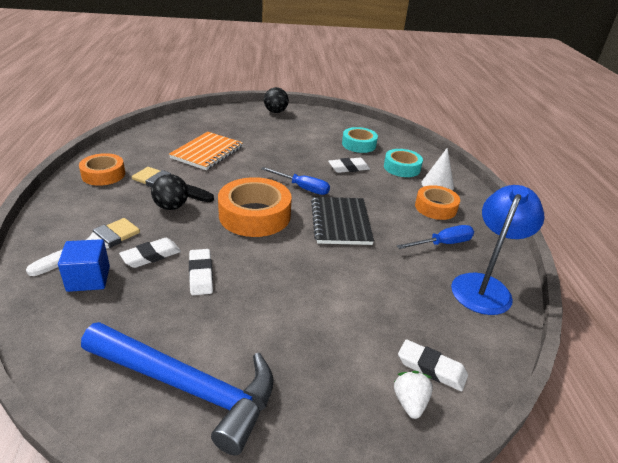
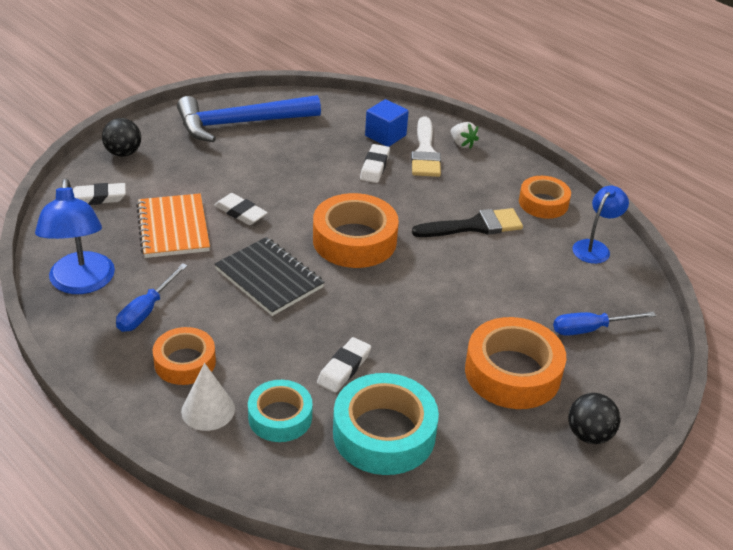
camera: 140 degrees right, 5 degrees up
(133, 146) = (595, 247): none -> blue lamp
(171, 207) = (432, 208): black ball -> black ball (123, 153)
(201, 275) = (321, 173): white eraser -> white eraser (240, 213)
(207, 152) = (519, 287): orange notebook -> orange notebook (173, 228)
(272, 134) = (512, 372): none -> orange tape
(302, 188) = (356, 300): blue screwdriver -> blue screwdriver (590, 329)
(359, 144) = (384, 433): turquoise tape -> turquoise tape, size x1.60
(410, 402) = (102, 174): white strawberry -> white strawberry (462, 144)

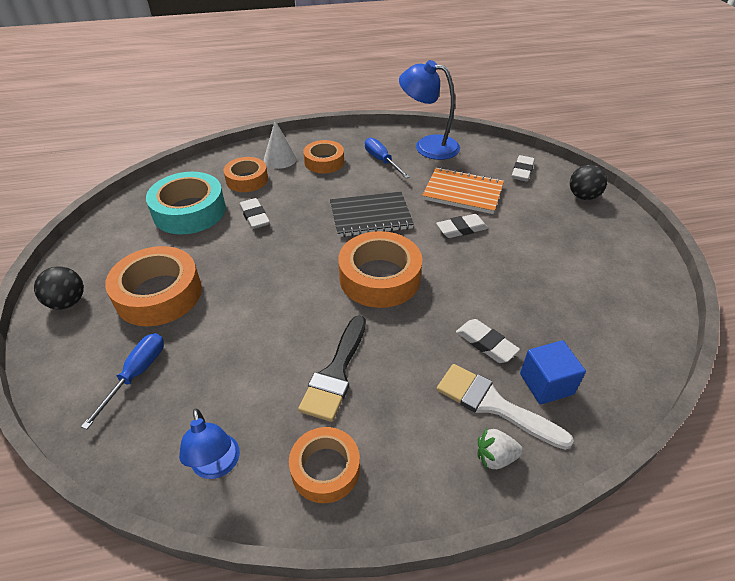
camera: 125 degrees right, 5 degrees up
(240, 124) = (612, 276): blue hammer -> none
(280, 417) = (247, 180): turquoise tape -> orange tape

